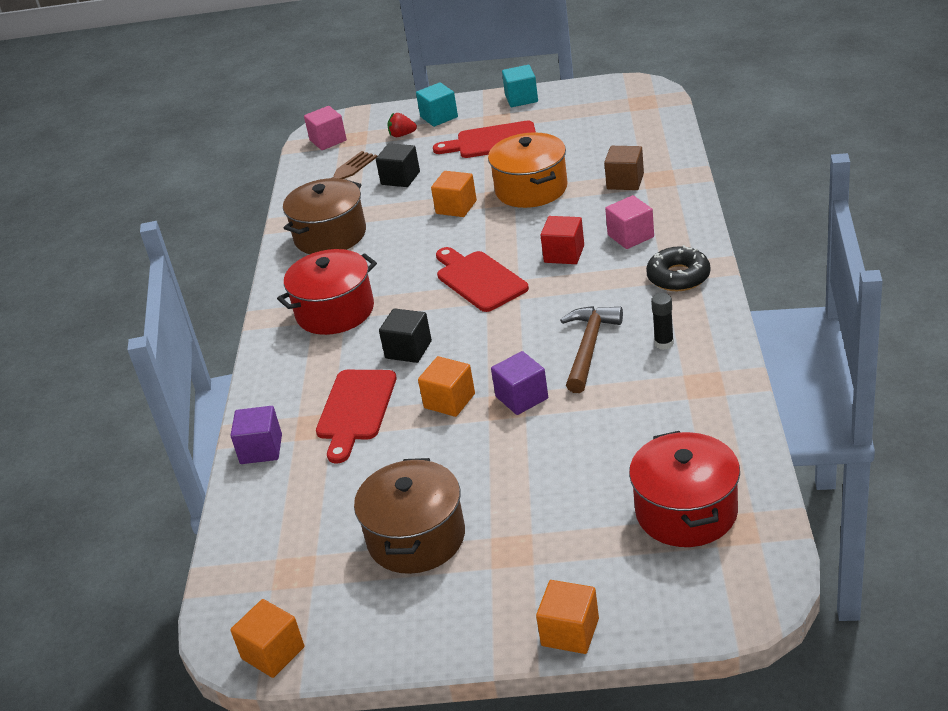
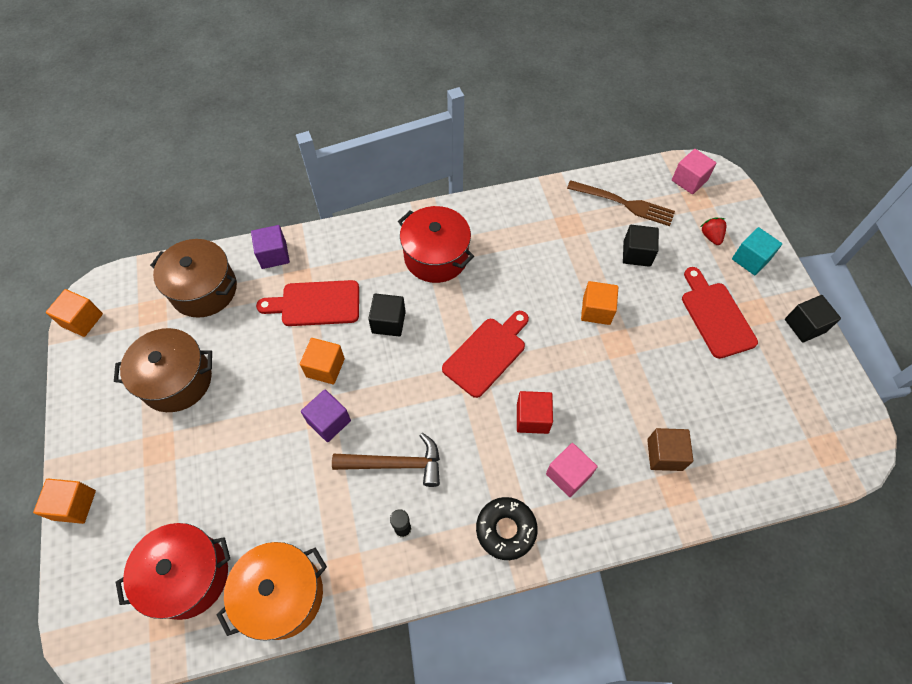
camera: 70 degrees right, 25 degrees up
(330, 235) = (540, 224): brown pot -> brown pot (204, 290)
(521, 98) = (804, 326): turquoise cube -> black cube
(531, 189) = (636, 368): orange pot -> orange pot (282, 595)

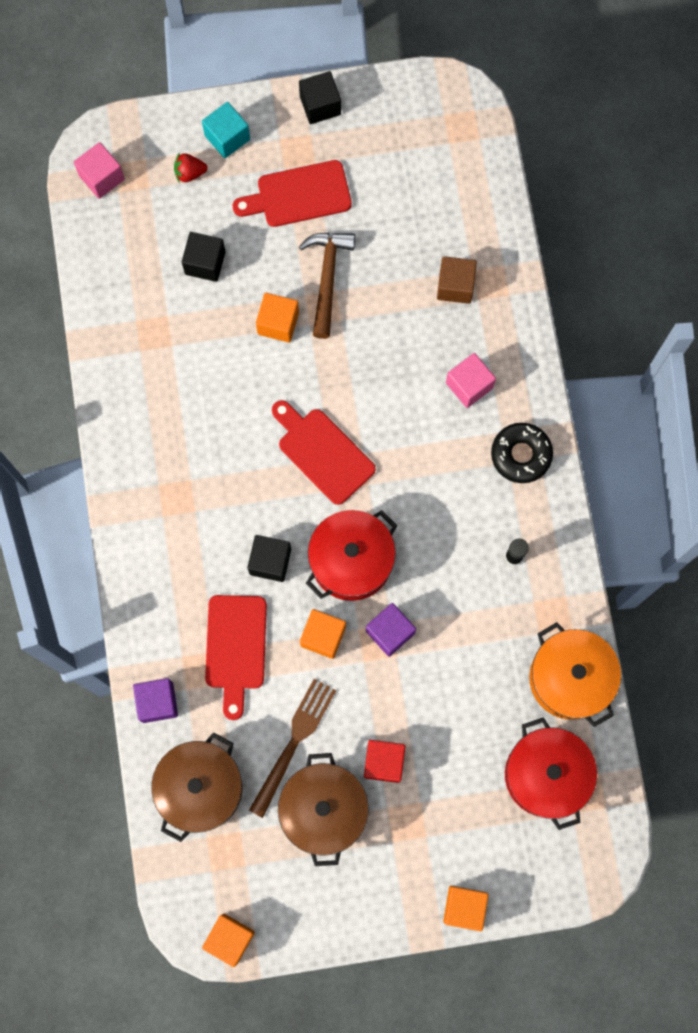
camera: 85 degrees left, 15 degrees up
(396, 464) = (444, 561): brown hammer -> brown hammer (327, 278)
(436, 256) = (182, 499): red pot -> red pot (351, 561)
(532, 418) = (404, 413): red cube -> red cube (384, 762)
(624, 203) = (128, 262): brown fork -> brown fork (294, 742)

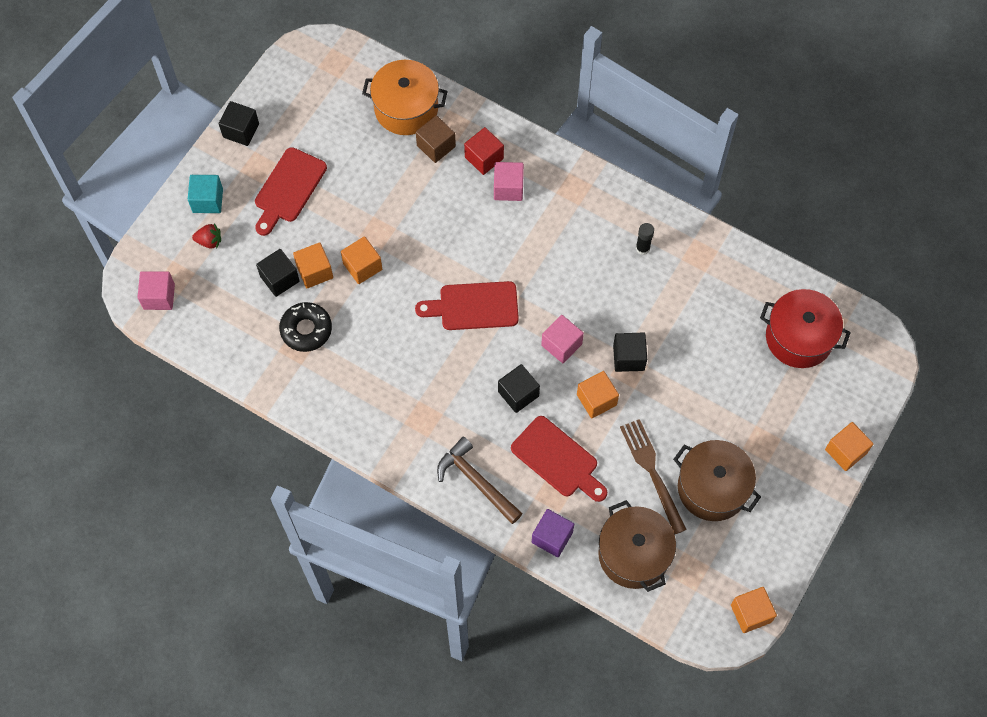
camera: 50 degrees left, 10 degrees down
(190, 173) = (209, 241): red strawberry -> red strawberry turned 120 degrees counterclockwise
(237, 286) = (314, 271): none -> orange cube
(327, 278) = (360, 214): brown hammer -> brown hammer (476, 481)
(351, 561) = (561, 344): red pot -> pink cube
(384, 762) = (711, 427): red cube -> red cube (484, 158)
(390, 632) = (628, 357): purple cube -> black cube
(521, 455) = (580, 193): black donut -> black donut (306, 330)
(569, 678) = (748, 276): orange pot -> orange pot (406, 108)

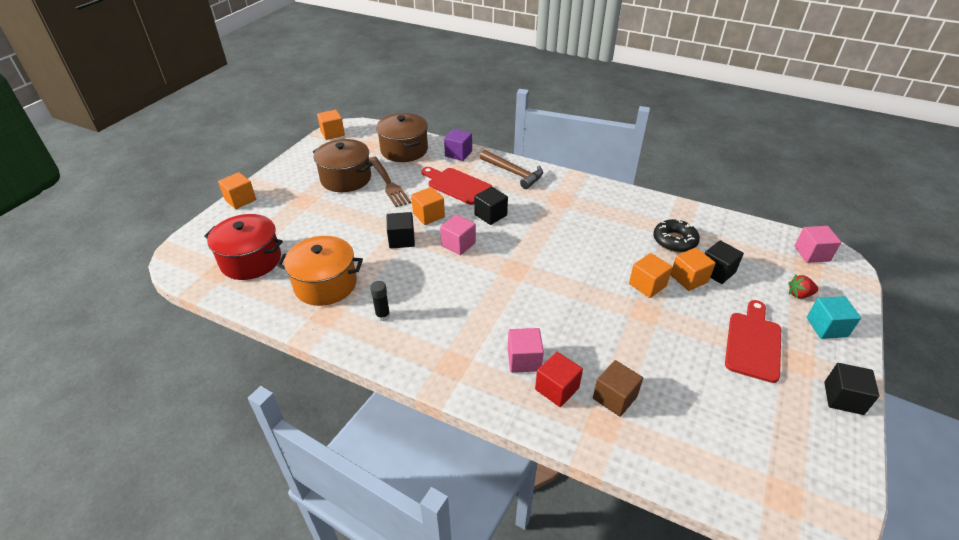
camera: 175 degrees right, 25 degrees down
(406, 108) = (665, 440): orange pot -> orange pot (325, 284)
(473, 306) = (538, 264): red cutting board -> none

